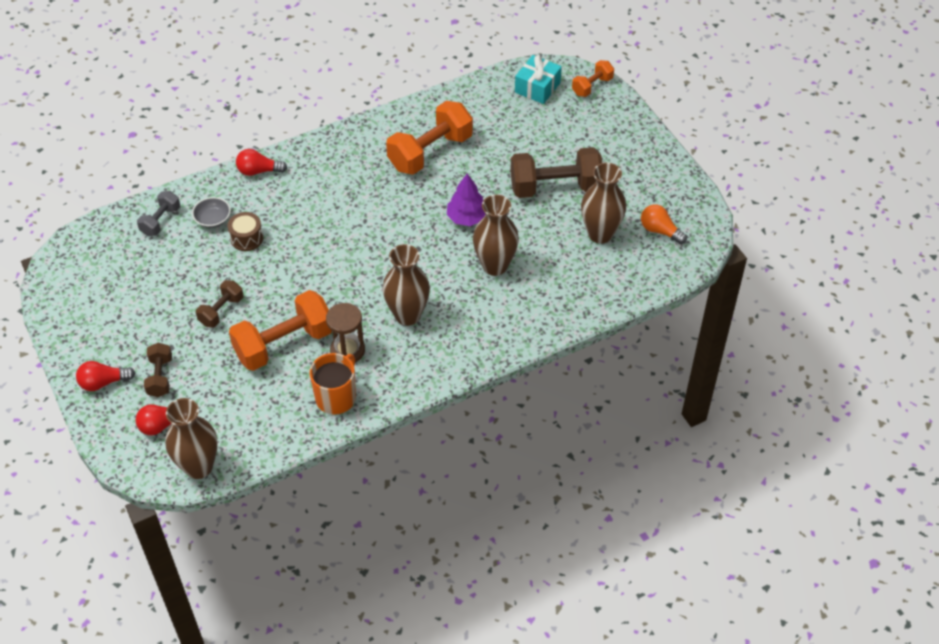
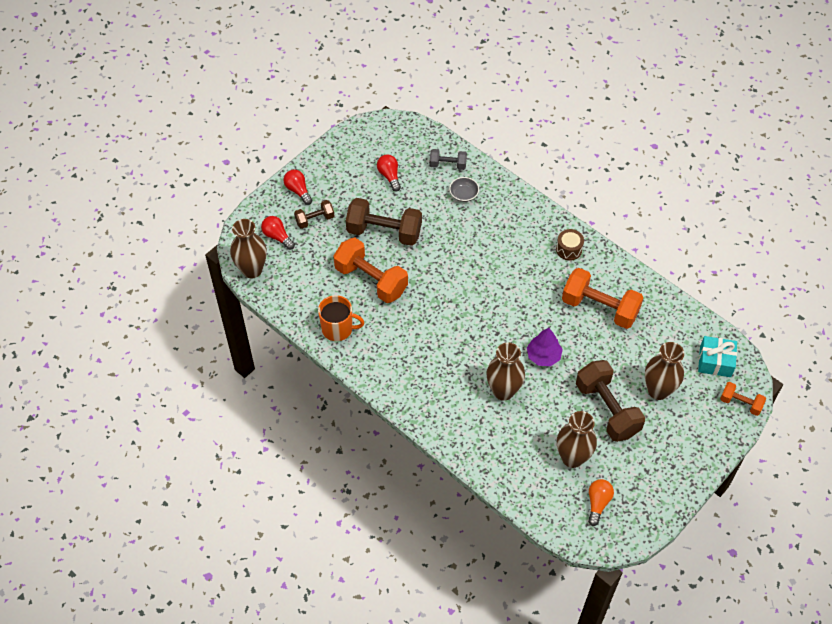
camera: 70 degrees right, 5 degrees up
(221, 311) = (384, 232): brown dumbbell -> brown dumbbell, size x1.90
(247, 238) = (456, 221): brown drum -> brown drum (569, 249)
(258, 171) = (523, 204): red light bulb -> red light bulb (389, 176)
(347, 350) = (381, 321): brown hourglass -> none
(407, 315) = (429, 348): brown vase -> brown vase (658, 390)

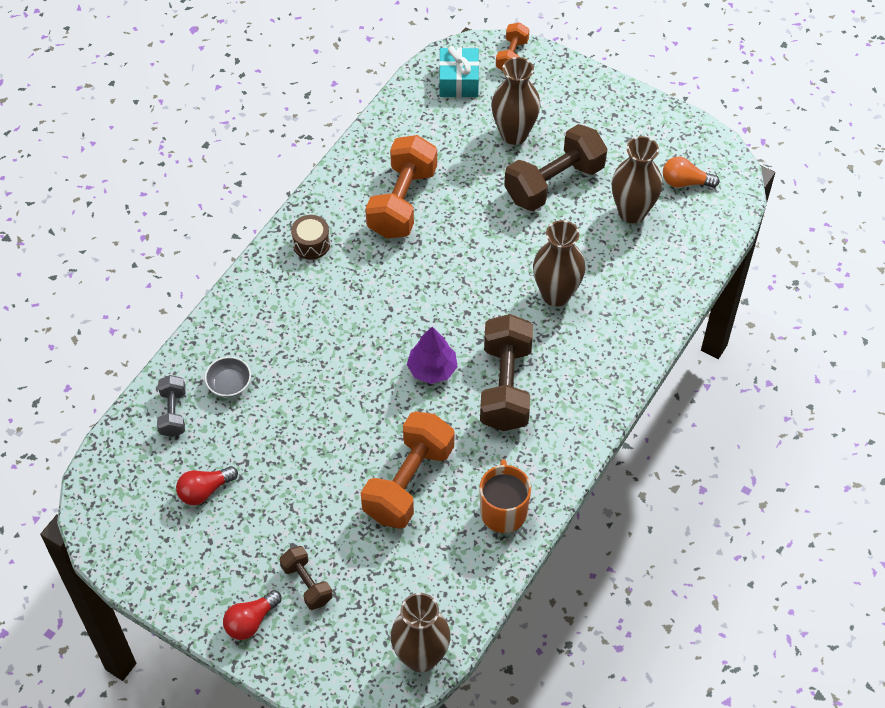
camera: 100 degrees left, 0 degrees up
(277, 236) = (349, 633): red light bulb -> none
(384, 232) = (316, 480): brown dumbbell -> brown dumbbell (505, 386)
(543, 356) = (491, 256): purple tree -> purple tree (432, 369)

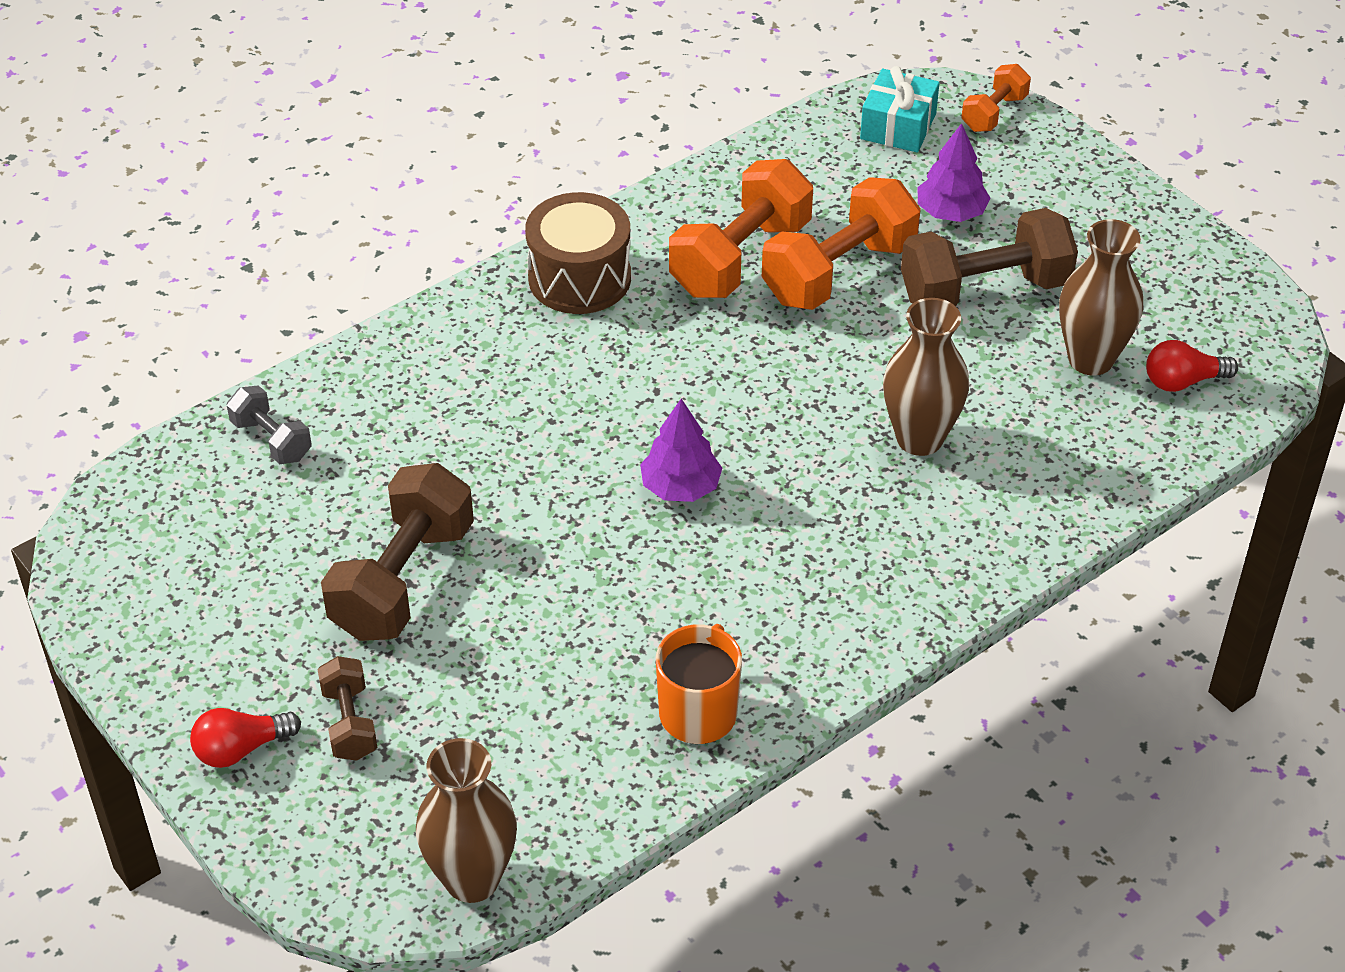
camera: 20 degrees right, 10 degrees down
(173, 413) = (271, 440): grey dumbbell -> grey dumbbell turned 60 degrees counterclockwise
(204, 491) = (264, 553): red light bulb -> red light bulb (1182, 381)
(229, 384) = (371, 424): grey bowl -> none
(311, 244) = (579, 278): brown drum -> brown drum, size x1.77
(408, 482) = (570, 629): orange dumbbell -> orange dumbbell (839, 272)
(505, 386) = (783, 541): brown dumbbell -> brown dumbbell (402, 580)
(514, 134) = (951, 212): brown vase -> purple tree
(685, 182) = (1194, 340): orange light bulb -> none

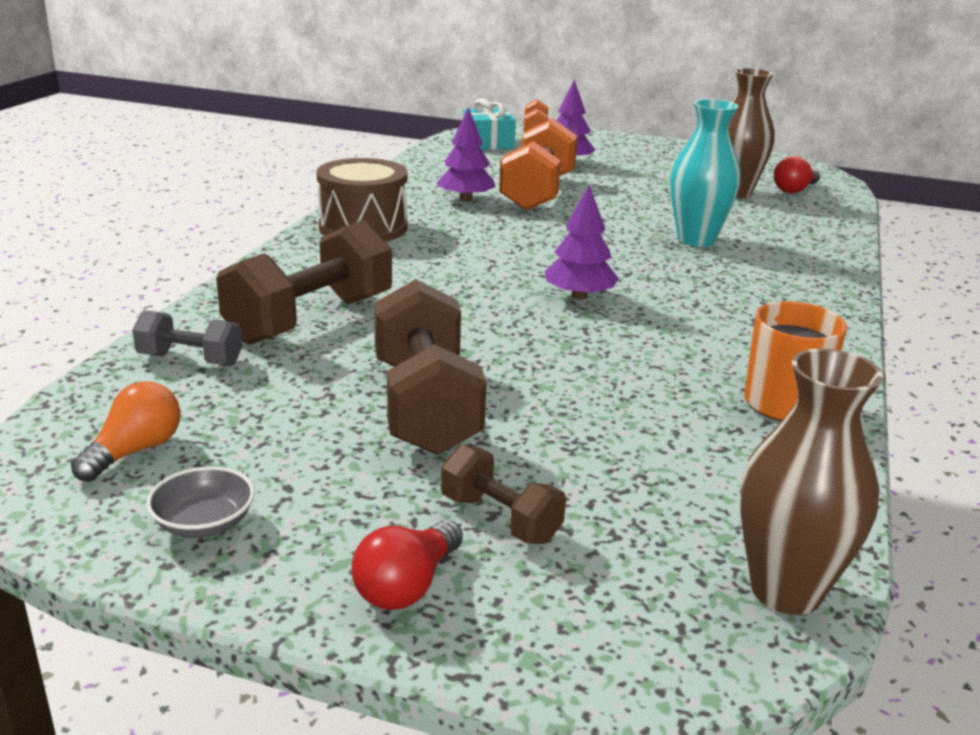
camera: 35 degrees left, 20 degrees down
(162, 632) = (204, 523): none -> grey bowl
(165, 536) = (135, 451): none -> orange light bulb
(740, 258) = (465, 199): orange dumbbell -> purple tree
(919, 438) = (696, 240): brown vase -> turquoise vase
(984, 290) = (634, 183): brown dumbbell -> brown dumbbell (310, 319)

